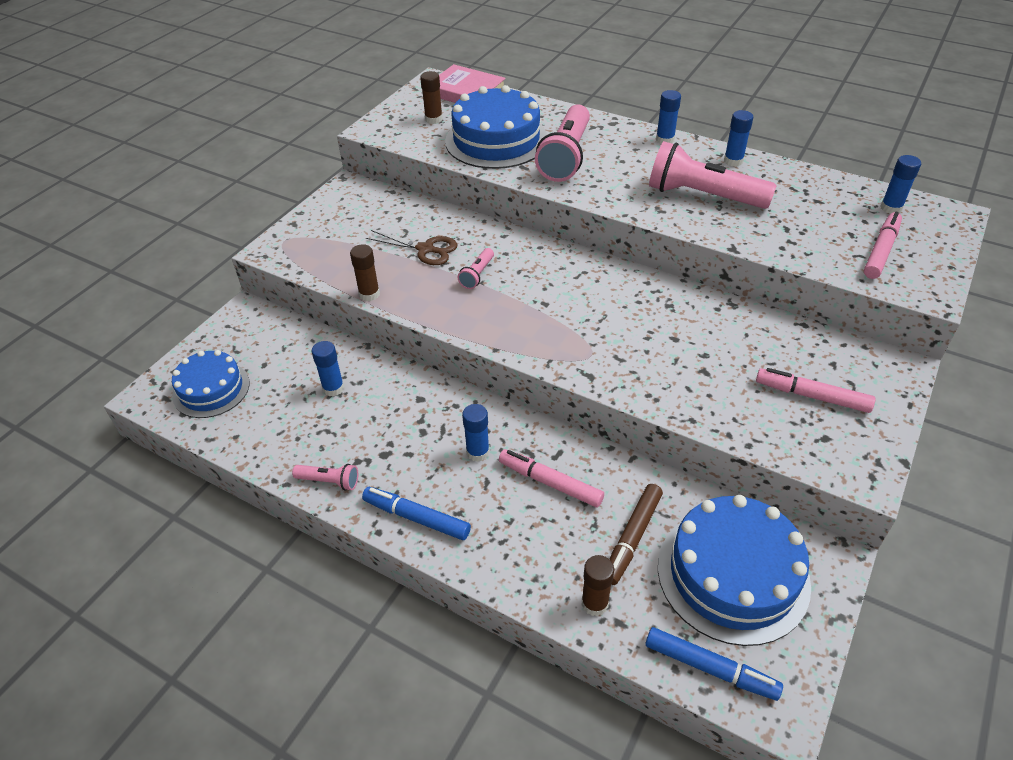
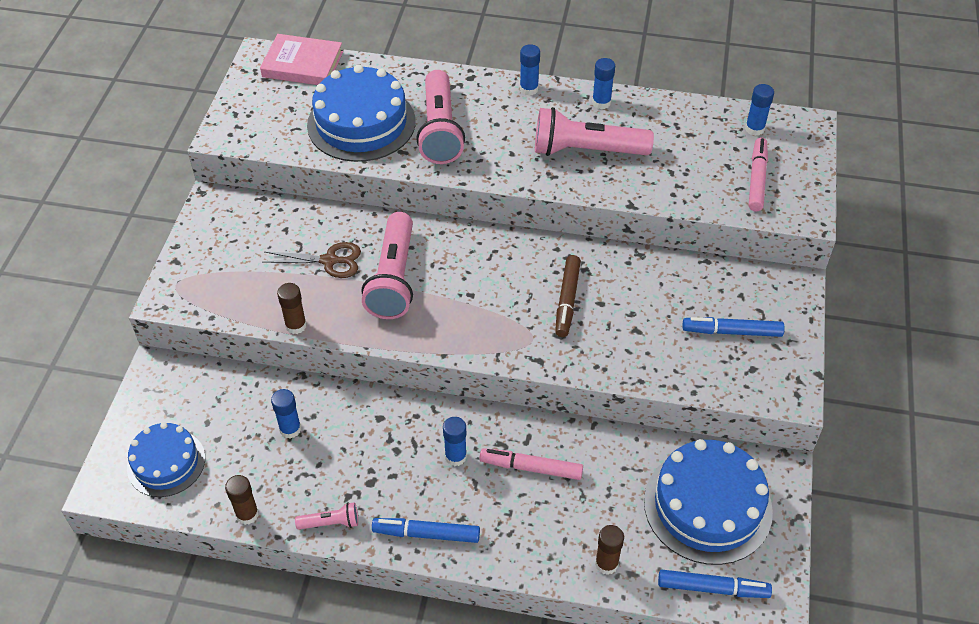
camera: 20 degrees left, 5 degrees up
(433, 119) = (283, 109): brown glue stick -> brown glue stick (247, 514)
(477, 275) = (393, 278): pink flashlight -> pink flashlight, size x2.20
(632, 537) = (618, 498): brown marker -> brown marker (567, 300)
(812, 396) = (732, 332): pink marker -> blue marker

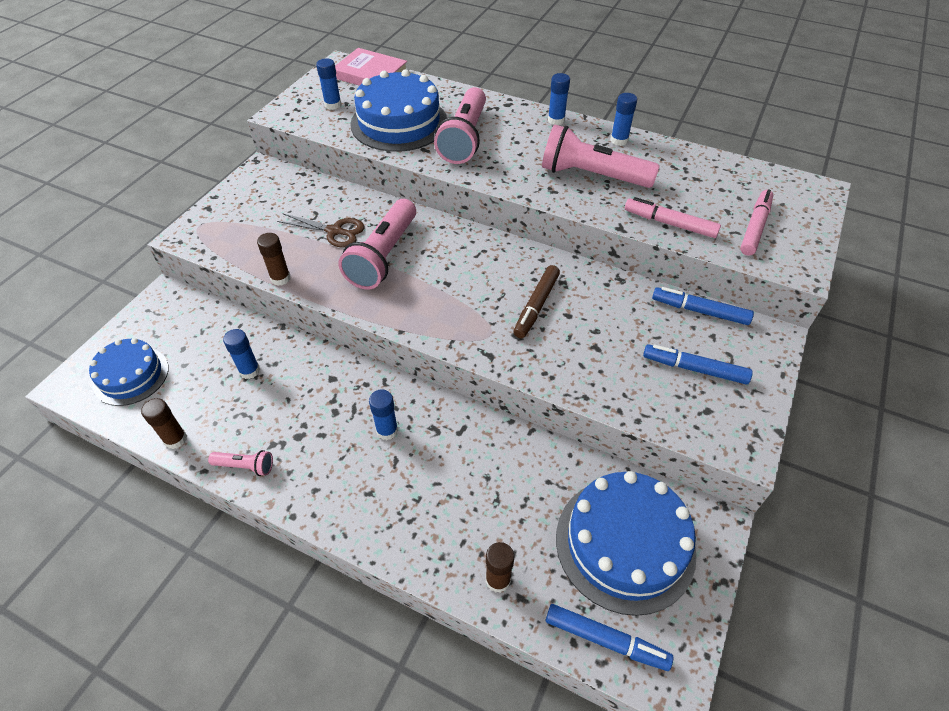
camera: 15 degrees right, 0 degrees up
(426, 534) = (329, 500): blue marker -> blue marker (700, 311)
(531, 468) = (455, 459): pink marker -> pink marker (670, 224)
(754, 129) = (762, 184): blue glue stick -> blue glue stick (333, 105)

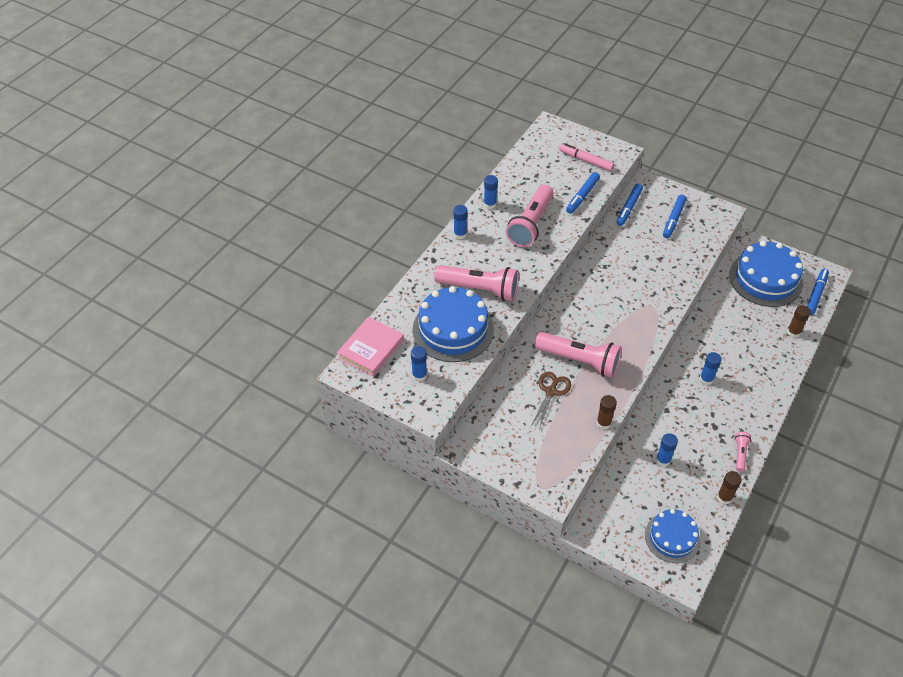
camera: 85 degrees left, 0 degrees up
(536, 306) = (627, 281): brown marker -> none
(670, 224) = (582, 196): pink marker -> blue marker

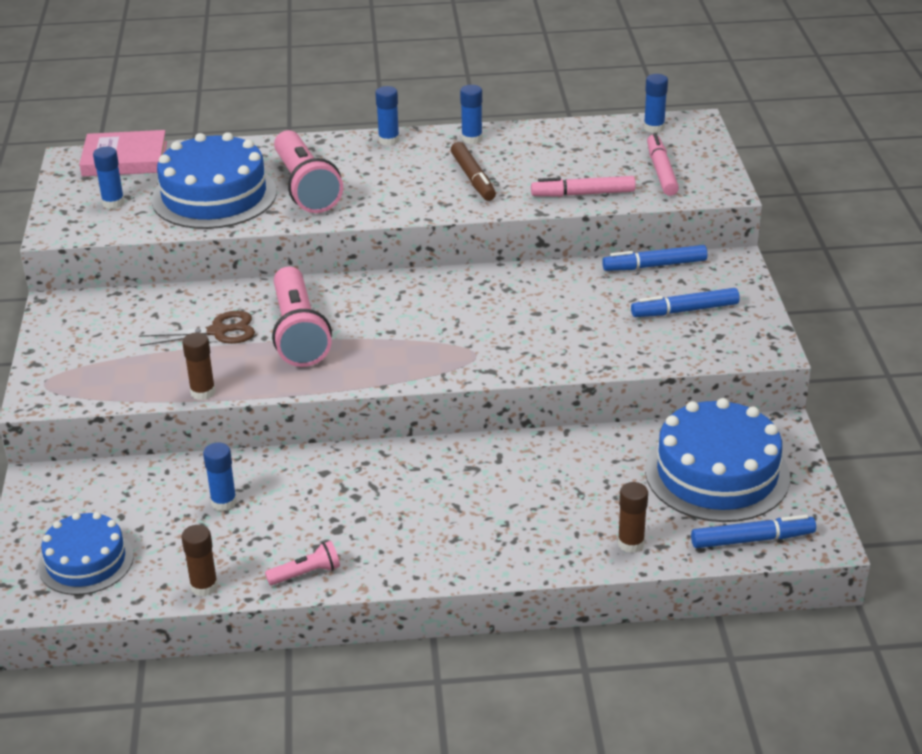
camera: 55 degrees right, 15 degrees down
(531, 224) = (473, 178): pink flashlight -> brown marker
(582, 196) = (583, 194): blue marker -> pink marker
(706, 379) = (425, 488): blue glue stick -> blue glue stick (654, 128)

